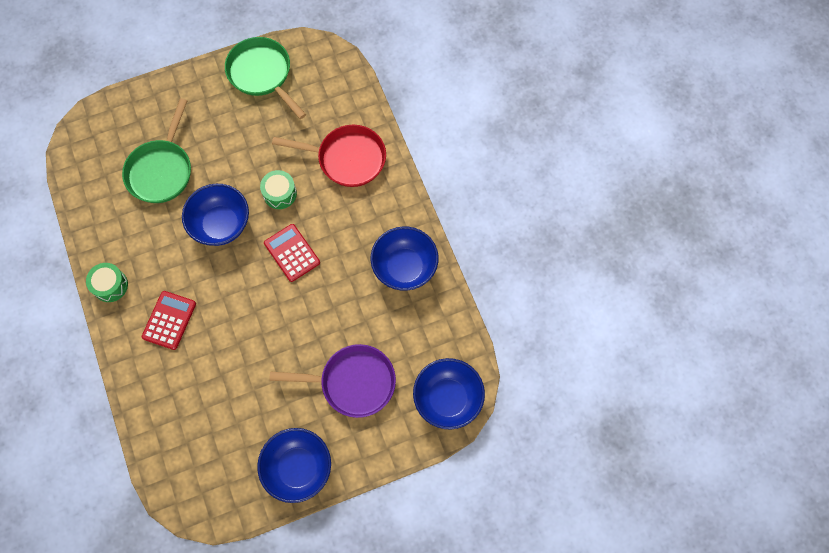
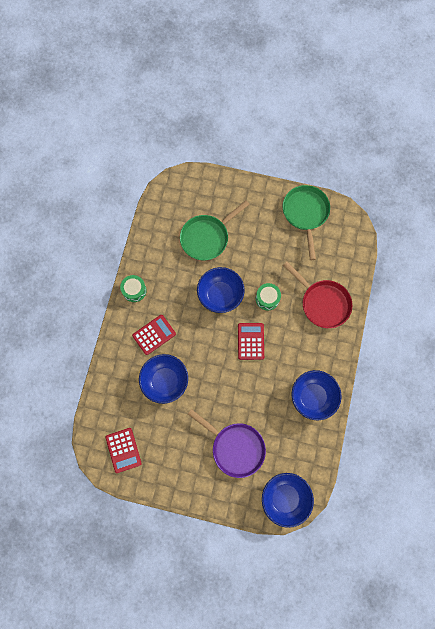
camera: 35 degrees right, 5 degrees up
(220, 477) = (123, 450): none -> red calculator
(298, 468) = (170, 476): blue bowl -> blue bowl (165, 381)

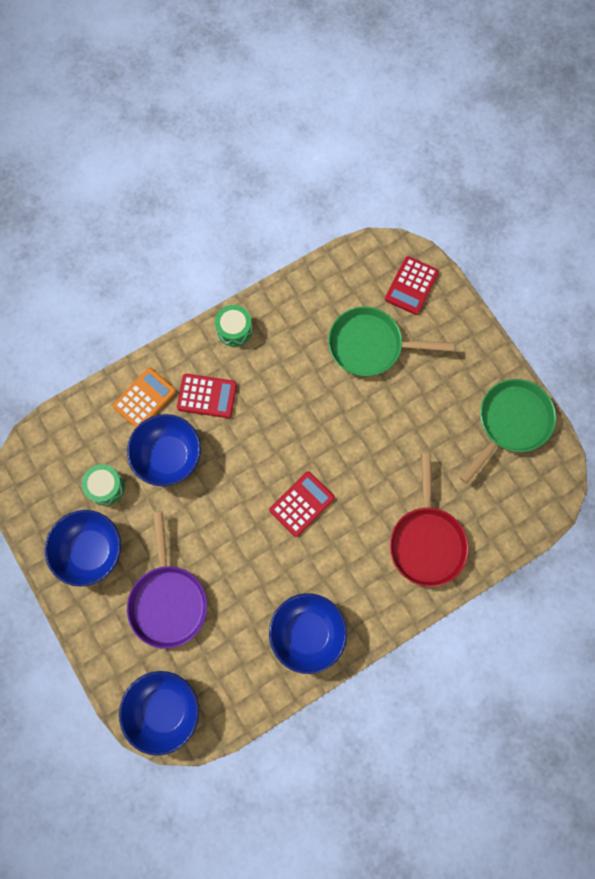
camera: 45 degrees right, 0 degrees up
(123, 450) = (55, 485): red calculator -> red calculator (411, 286)
(124, 365) = (144, 399): none -> orange calculator
(220, 295) = (320, 422): blue bowl -> blue bowl (91, 550)
(267, 298) = (368, 475): green drum -> green drum (106, 486)

